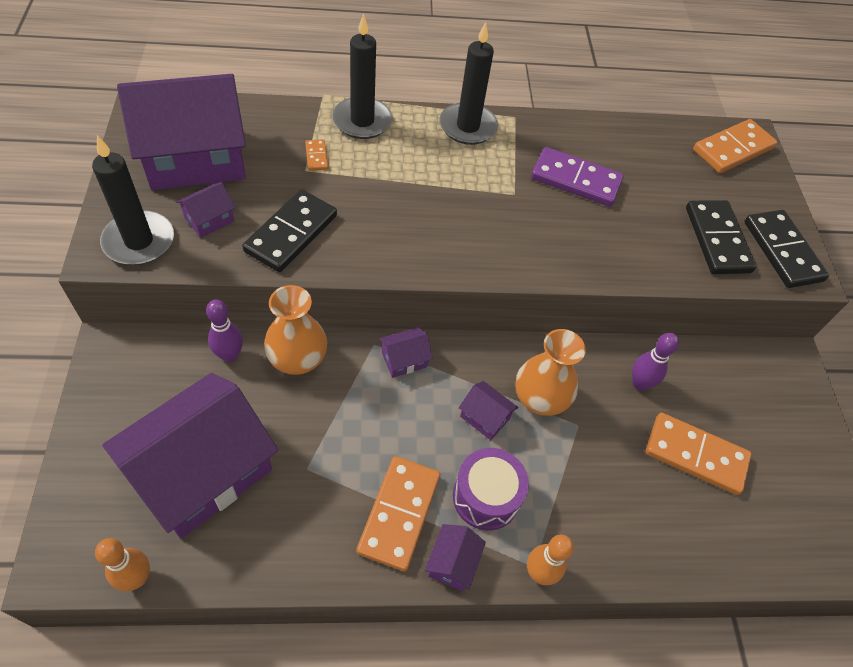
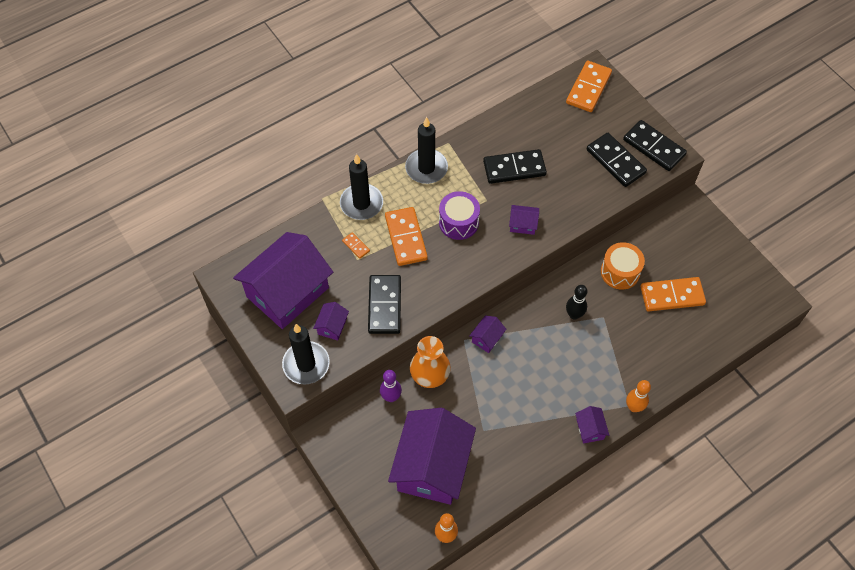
camera: 25 degrees left, 5 degrees up
(399, 514) = (547, 422): orange domino -> orange domino (406, 238)
(485, 417) = (553, 344): purple house -> purple house (523, 224)
(486, 497) = (583, 386): purple drum -> purple drum (458, 222)
(539, 399) = (574, 315): orange vase -> black bowling pin
(576, 180) = (514, 168): purple domino -> black domino
(639, 383) = (620, 272): purple bowling pin -> orange drum

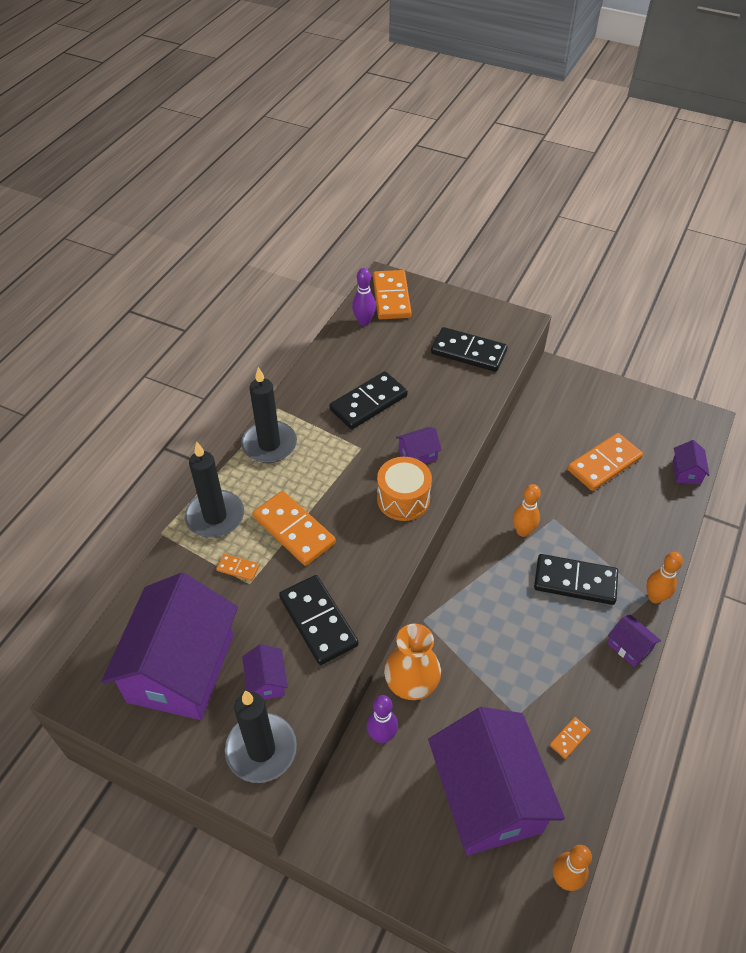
camera: 30 degrees left, 10 degrees down
(458, 222) = (345, 485): purple drum -> none
(487, 338) = (448, 605): purple house -> purple house (686, 472)
(506, 462) = (569, 738): none -> orange domino
(554, 100) = (364, 322): none -> purple bowling pin
(574, 315) = (523, 531): black bowling pin -> orange bowling pin
(620, 272) = (537, 465): orange drum -> orange drum (403, 499)
(654, 147) = (496, 324): black domino -> black domino (575, 581)

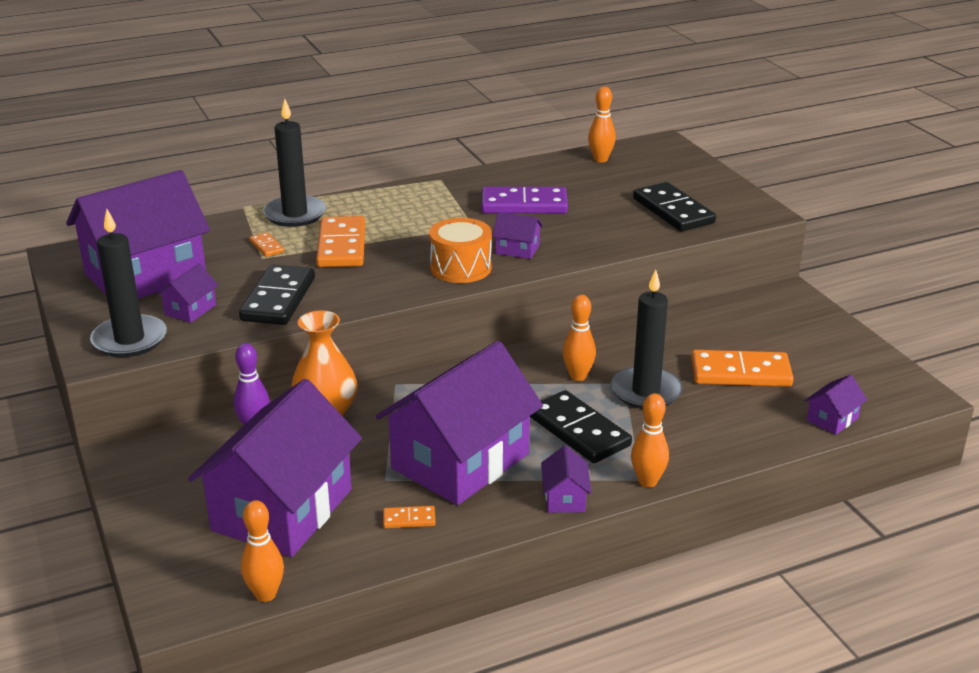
camera: 40 degrees right, 20 degrees down
(269, 444) = (400, 195): black candle -> black candle (646, 391)
(364, 322) = (600, 159): purple bowling pin -> orange bowling pin
(368, 403) = (524, 205): black domino -> purple domino
(391, 297) = (652, 154): orange domino -> none
(541, 662) = (460, 461): none -> purple house

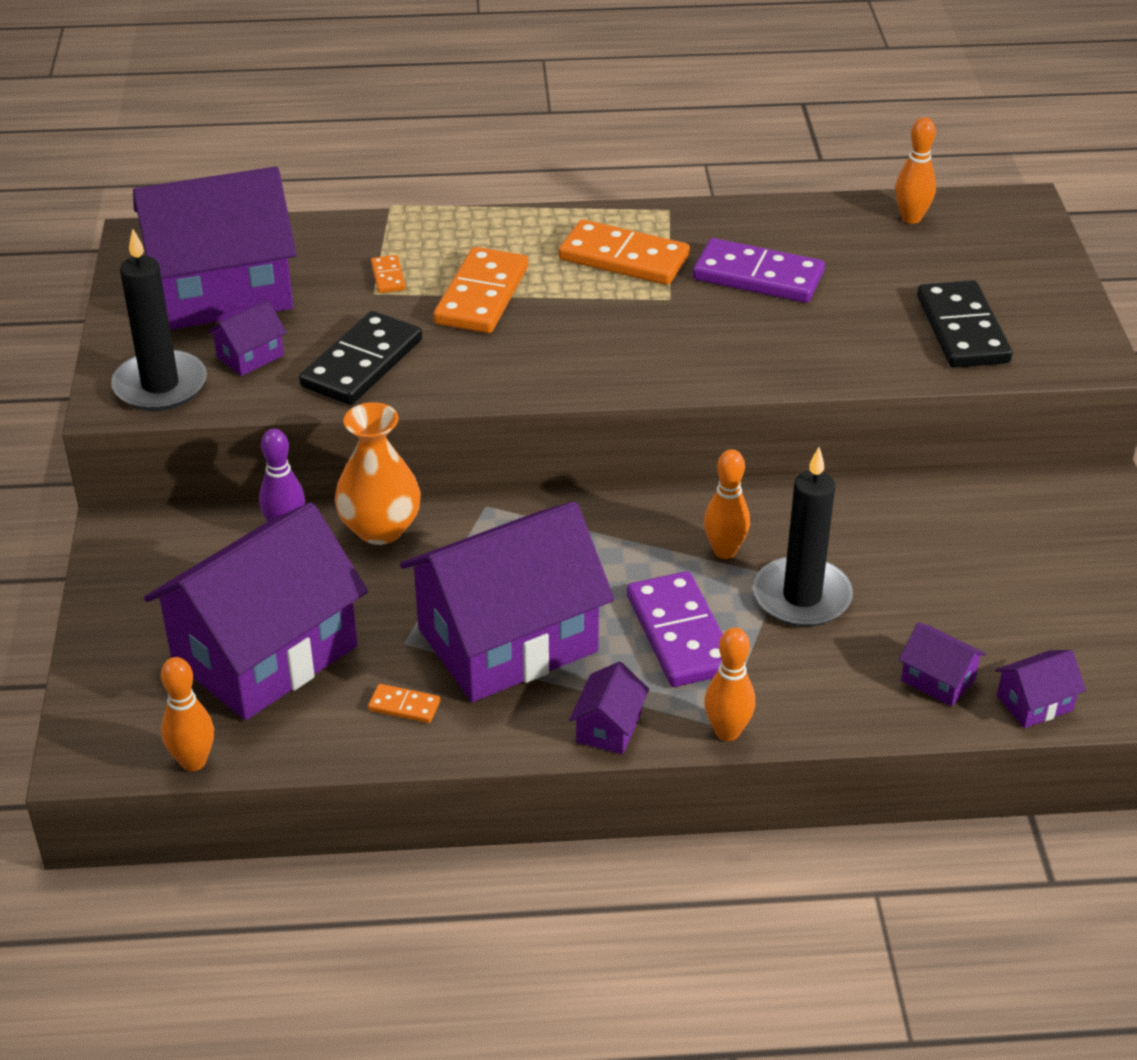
camera: 20 degrees right, 10 degrees up
(295, 214) = (448, 231): black candle -> none
(460, 268) = (616, 364): orange drum -> none
(517, 249) = (707, 350): purple house -> purple house (938, 680)
(578, 431) = (679, 634): black domino -> purple domino
(740, 373) = (949, 599): orange domino -> orange domino (623, 258)

